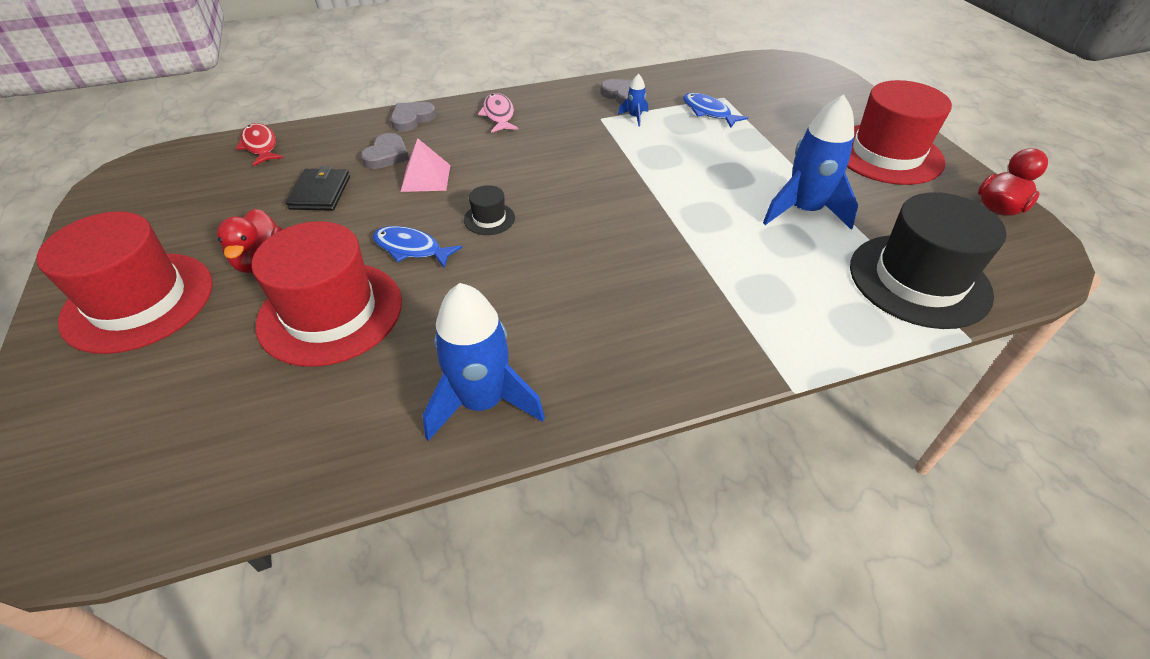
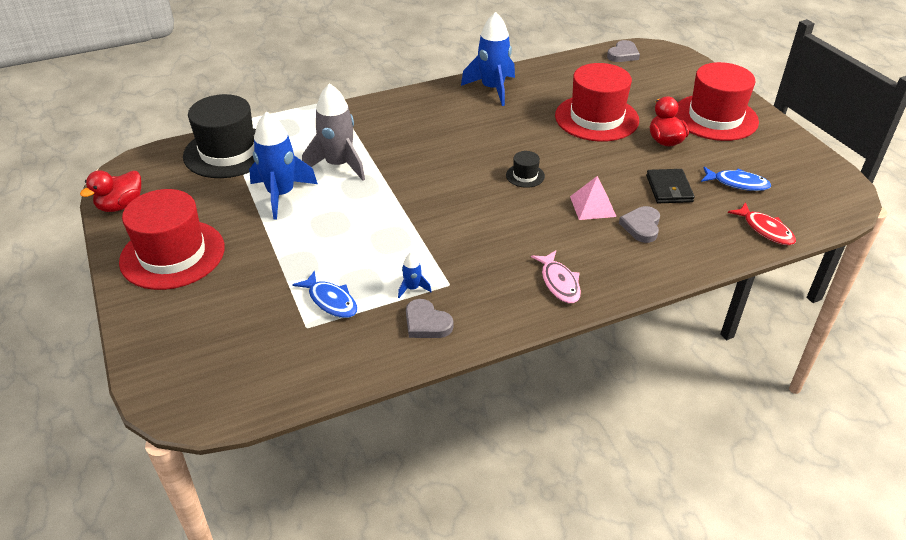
camera: 175 degrees right, 5 degrees down
(411, 249) = (570, 153): blue fish -> blue fish (737, 183)
(412, 119) = (647, 271): grey heart -> grey heart (623, 54)
(743, 248) = (338, 165): none -> grey rocket

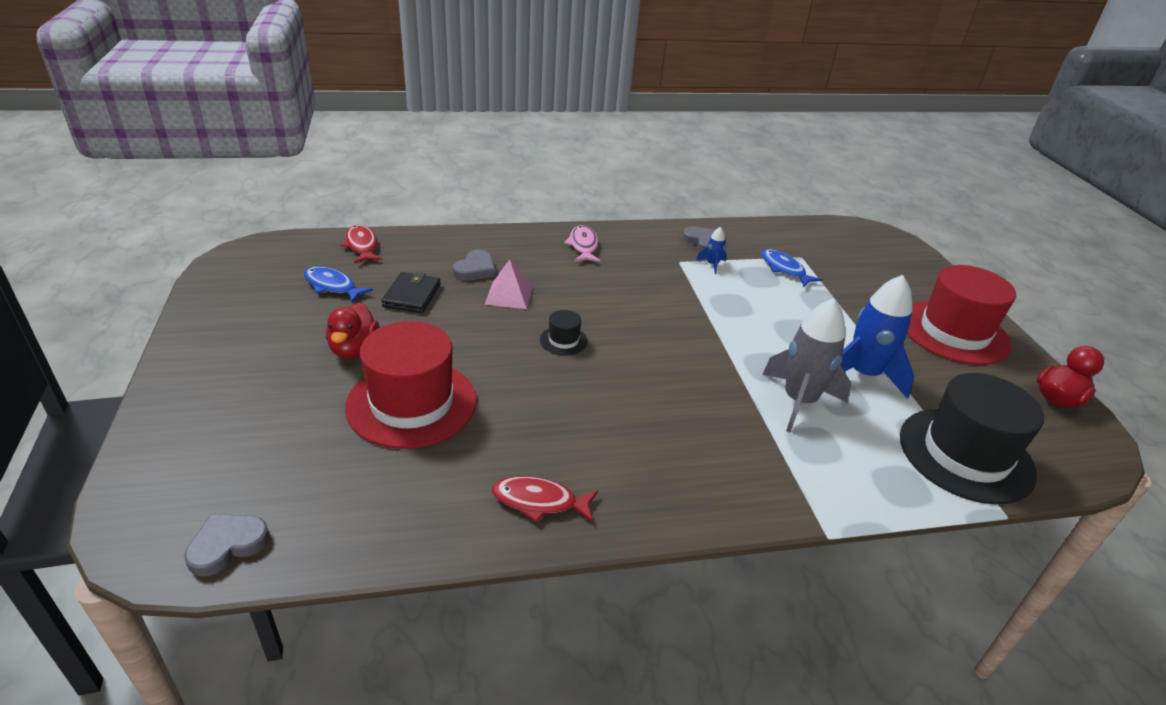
camera: 170 degrees left, 5 degrees down
(492, 89) = (539, 501): blue rocket -> red fish
(715, 117) = (245, 369): red hat -> none

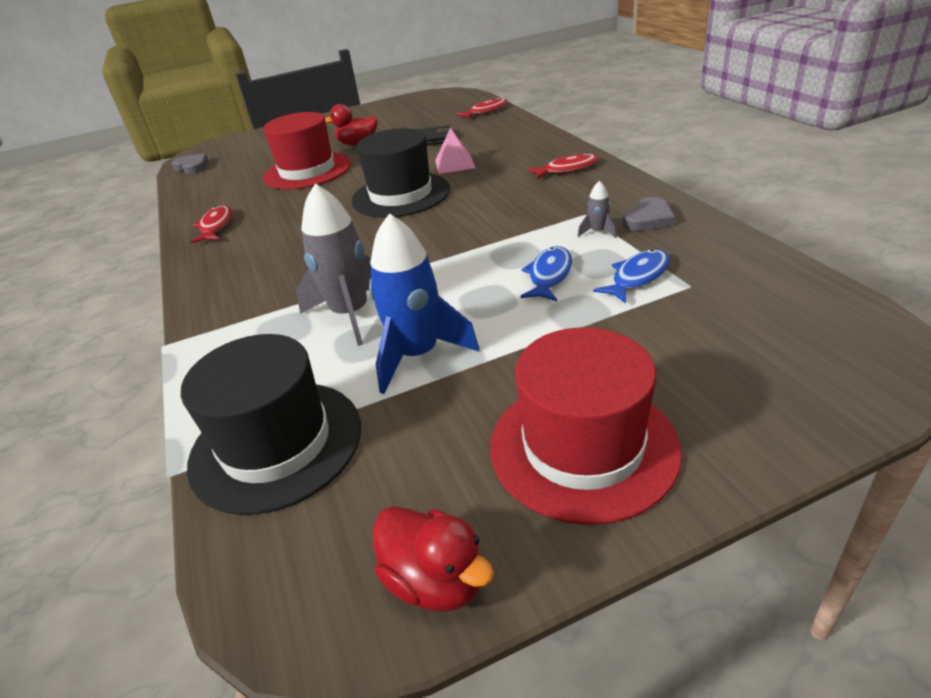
camera: 85 degrees right, 0 degrees up
(332, 286) = (426, 120): blue fish -> blue fish (549, 275)
(475, 269) = (484, 146): grey heart -> none
(563, 340) = (401, 195): black hat -> black hat, size x2.36
(583, 246) = (567, 169): pink fish -> red fish
(712, 265) = (597, 232): blue rocket -> grey rocket

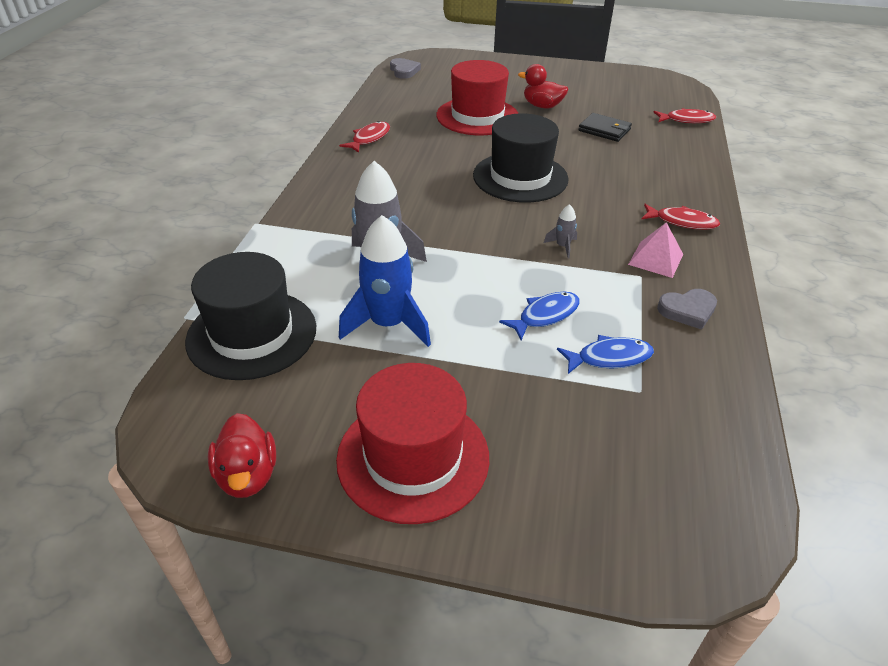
camera: 30 degrees right, 5 degrees up
(454, 164) = (595, 167): pink pyramid -> pink pyramid (655, 259)
(597, 232) = (630, 299): grey rocket -> grey rocket (562, 246)

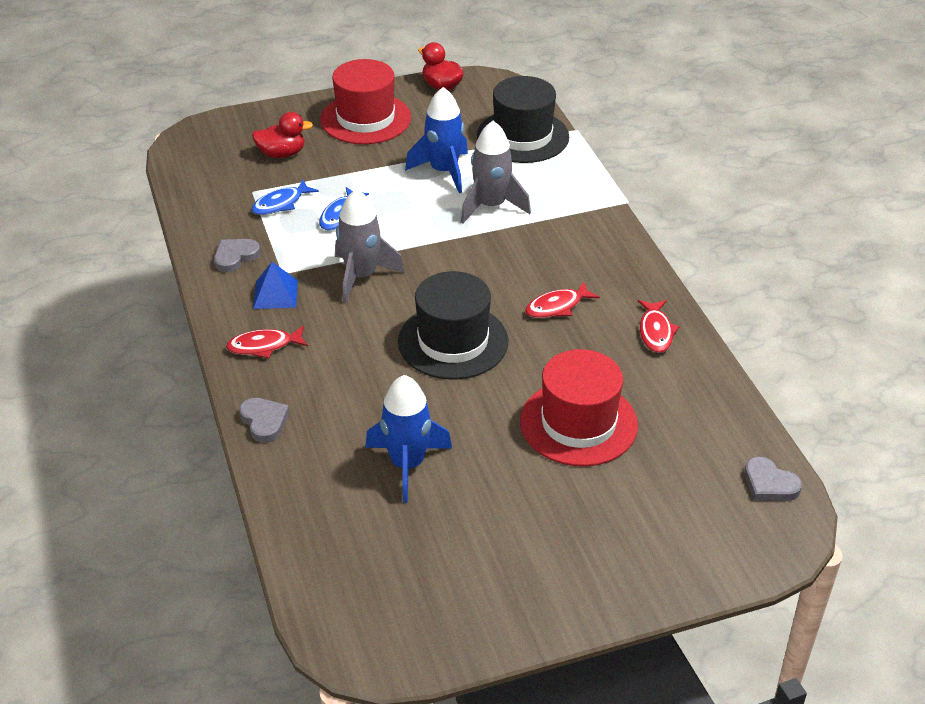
camera: 150 degrees right, 0 degrees up
(542, 106) = (517, 483): red duck -> red duck (282, 154)
(562, 246) = (361, 276): grey rocket -> grey rocket, size x2.27
(604, 130) = (407, 464): black wallet -> blue rocket
(655, 259) = (275, 294): pink pyramid -> blue pyramid
(686, 120) = (308, 538): red fish -> red fish (557, 307)
(698, 176) = (264, 421): none -> grey heart

